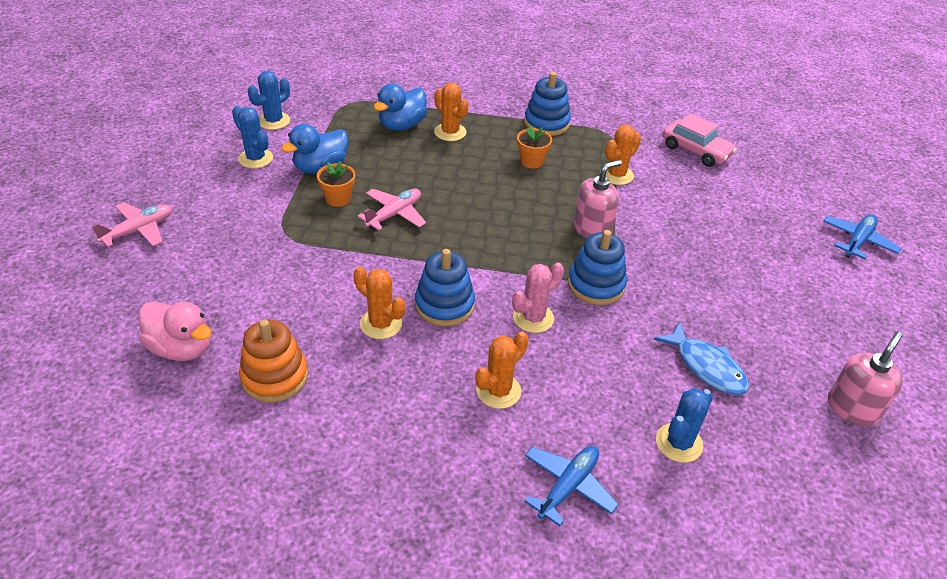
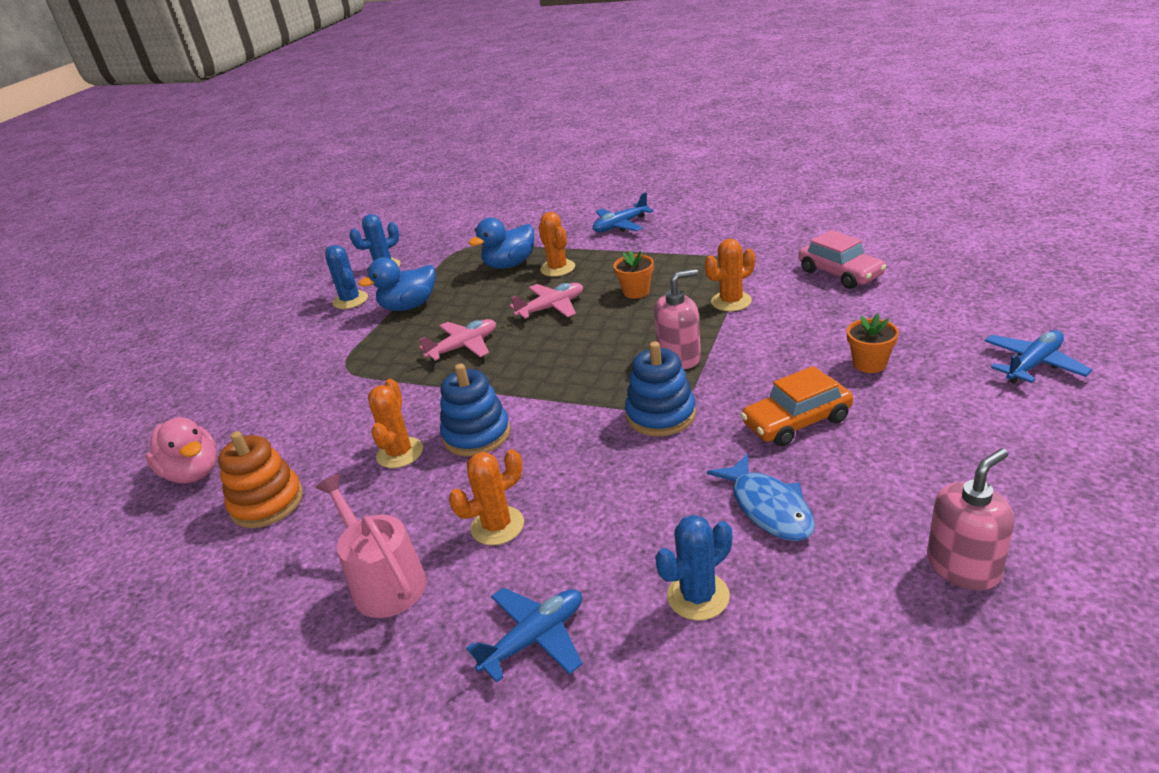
camera: 20 degrees right, 10 degrees down
(138, 230) = (211, 366): pink plane -> pink plane (551, 308)
(338, 199) = (413, 334): orange flower pot -> orange flower pot (869, 364)
(381, 324) = (400, 453): orange cactus -> orange cactus turned 45 degrees clockwise
(421, 446) = (384, 581): none -> pink watering can
(491, 88) = (620, 225): none -> blue plane
(533, 318) = (571, 449): pink cactus -> none
(546, 123) = (668, 255): blue stacking toy -> none
(704, 291) = (796, 421): none -> orange car

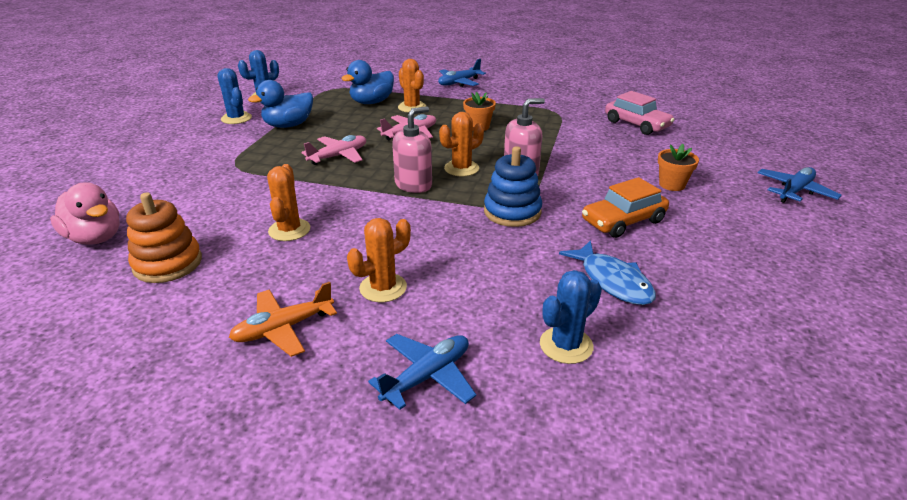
camera: 10 degrees left, 0 degrees up
(384, 581) = (283, 328): pink watering can -> orange plane
(477, 435) = (357, 219): blue stacking toy -> none
(731, 301) = (556, 138): orange cactus -> orange cactus (461, 168)
(963, 566) = (777, 327): pink soap dispenser -> pink soap dispenser (413, 184)

